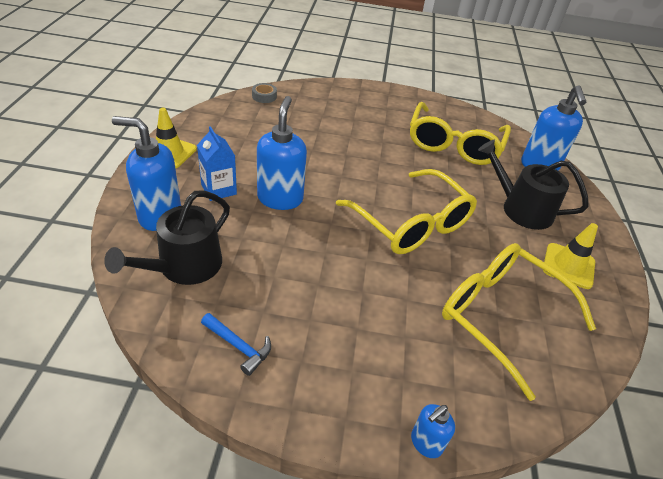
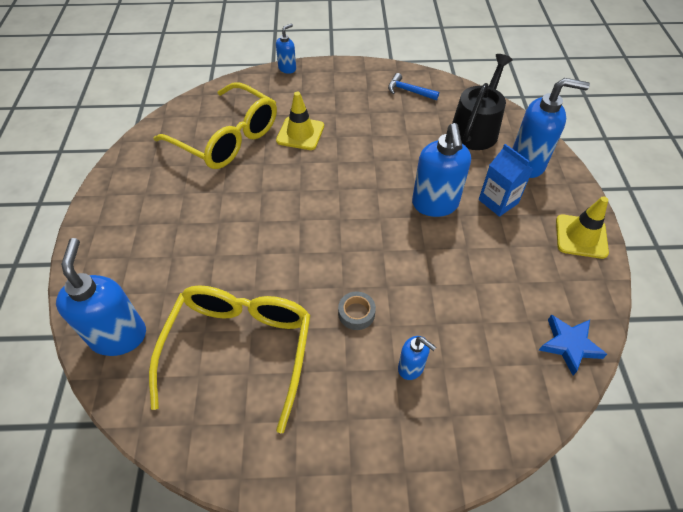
camera: 175 degrees right, 10 degrees up
(236, 107) = (569, 345): none -> blue star
(264, 96) = (549, 387): grey tape -> grey tape (356, 313)
(343, 117) = (411, 367): none -> blue soap dispenser
(412, 224) = (299, 204): yellow glasses -> none
(521, 208) = (174, 250): black watering can -> none
(568, 266) = (148, 191): yellow traffic cone -> yellow traffic cone (300, 133)

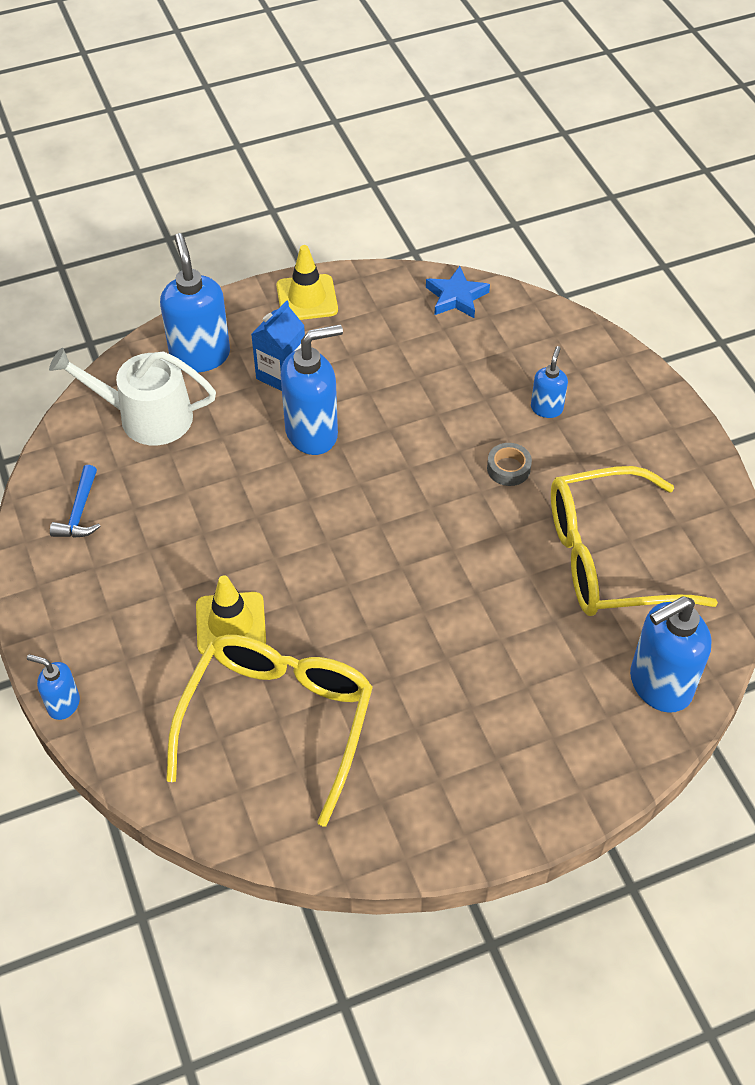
camera: 110 degrees left, 0 degrees up
(476, 128) = (146, 417): black watering can -> white watering can

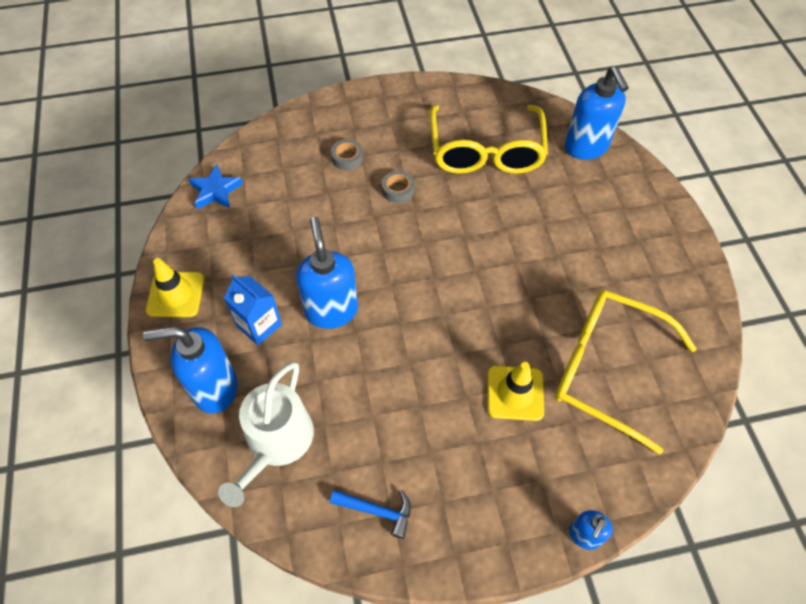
camera: 80 degrees left, 5 degrees up
(546, 408) = (347, 158): blue soap dispenser -> grey tape

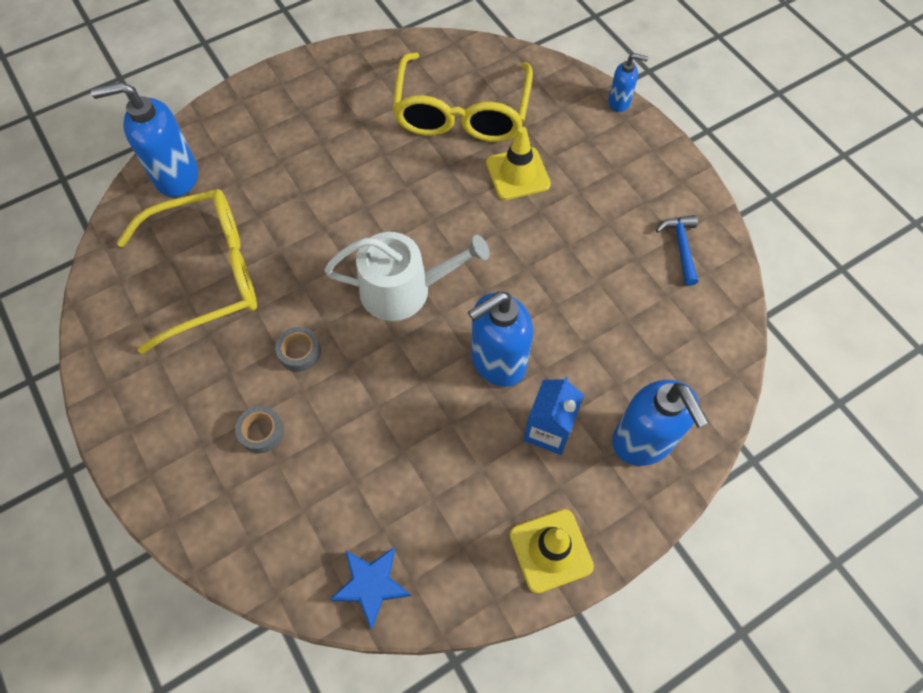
camera: 110 degrees left, 5 degrees up
(276, 442) = (666, 354): white watering can -> white watering can (404, 289)
(586, 147) = (176, 176): blue soap dispenser -> blue soap dispenser turned 150 degrees counterclockwise

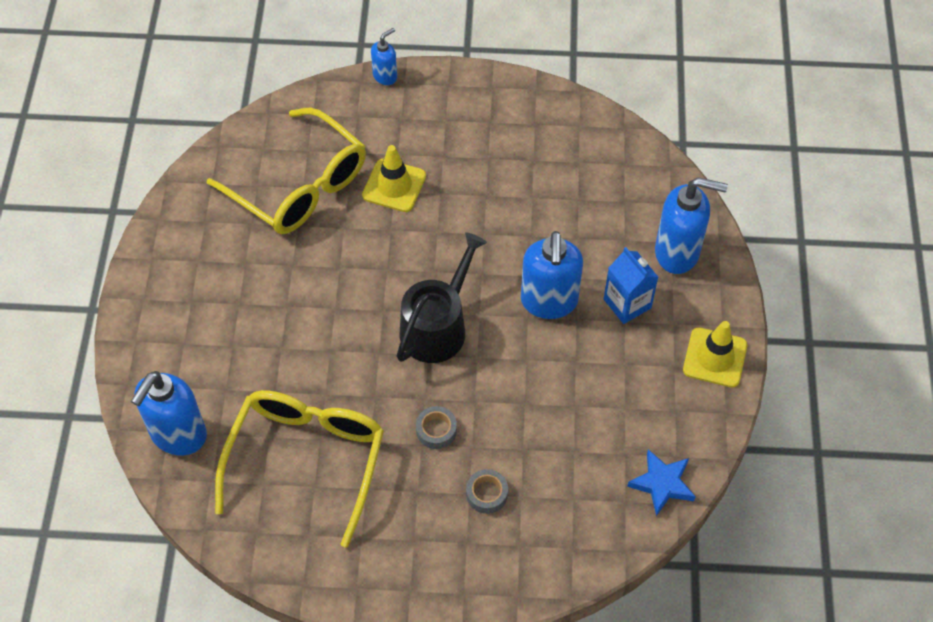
camera: 55 degrees left, 5 degrees down
(404, 289) = (437, 326): white watering can -> black watering can
(680, 247) = (546, 127): blue hammer -> none

